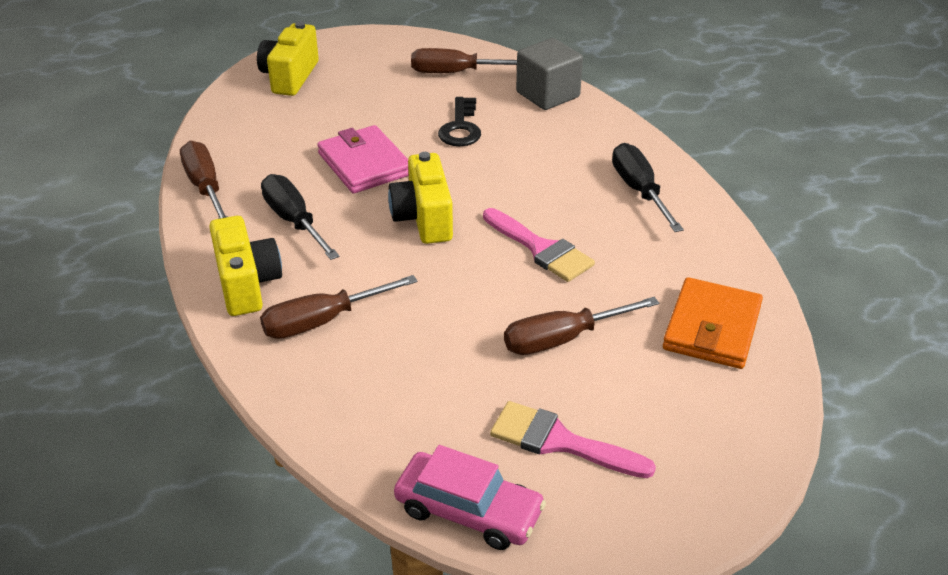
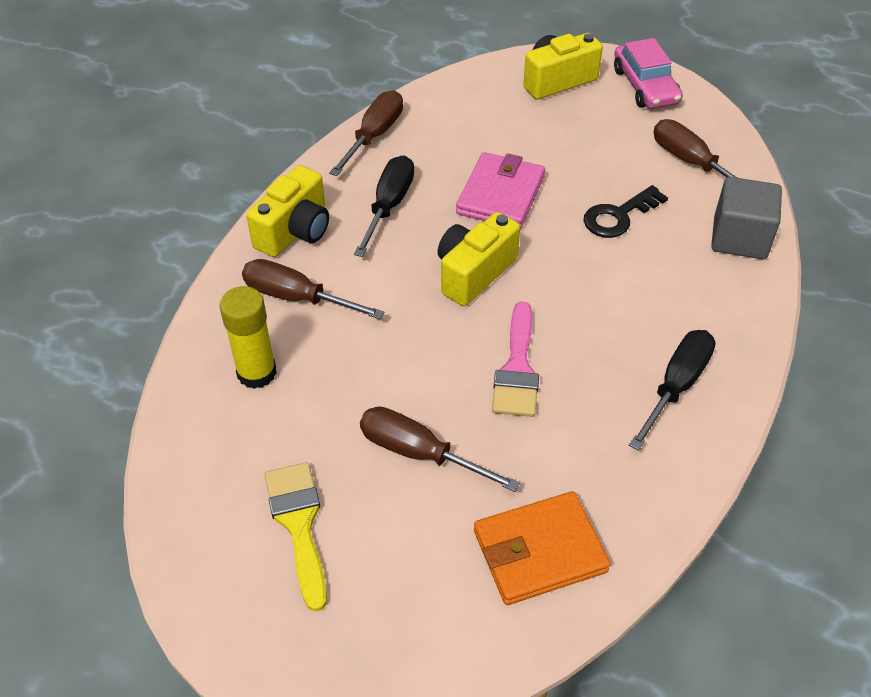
camera: 50 degrees right, 10 degrees up
(374, 386) = (256, 373): none -> yellow glue stick
(468, 511) = (179, 511): pink car -> pink car (645, 86)
(560, 442) = (299, 524): pink brush -> yellow brush

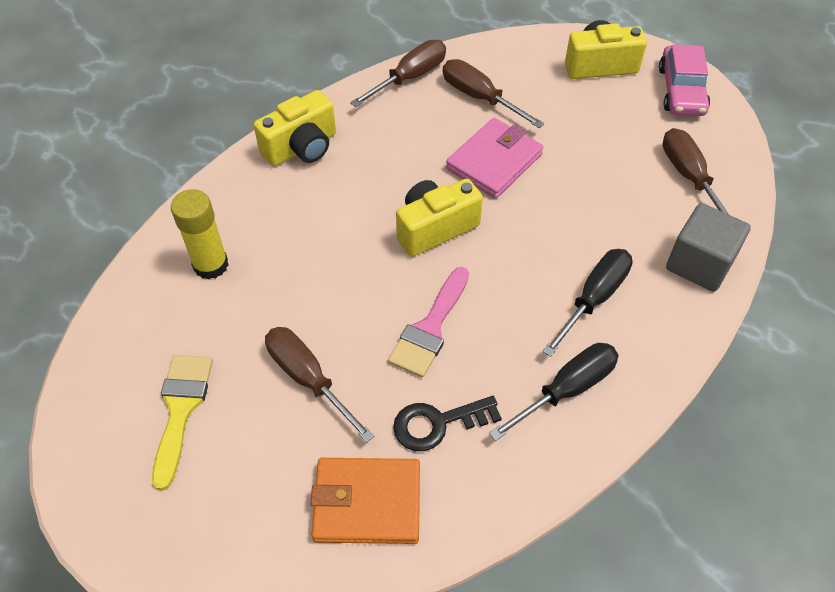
camera: 20 degrees right, 5 degrees up
(297, 298) = (275, 208): brown screwdriver -> brown screwdriver (480, 98)
(389, 206) = (391, 146): black screwdriver -> black screwdriver (593, 299)
(618, 216) = (593, 210): black key -> black key (437, 423)

